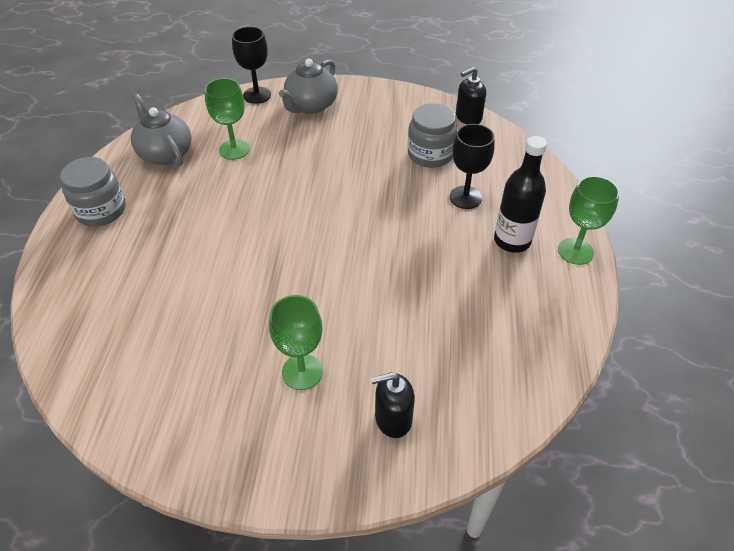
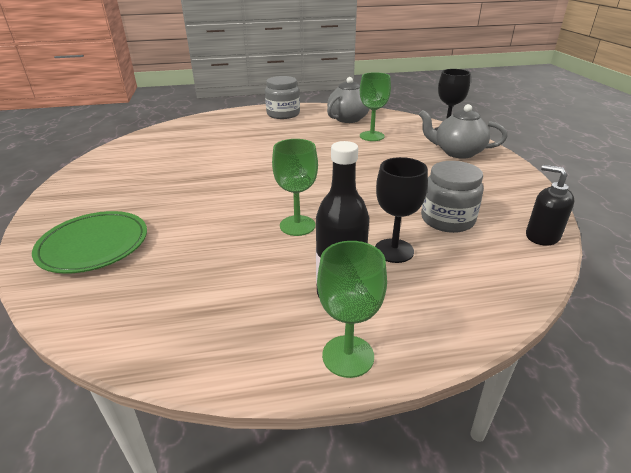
camera: 75 degrees right, 15 degrees down
(302, 372) = (147, 199): green goblet -> green goblet (297, 225)
(393, 419) = (94, 245): black soap dispenser -> green plate

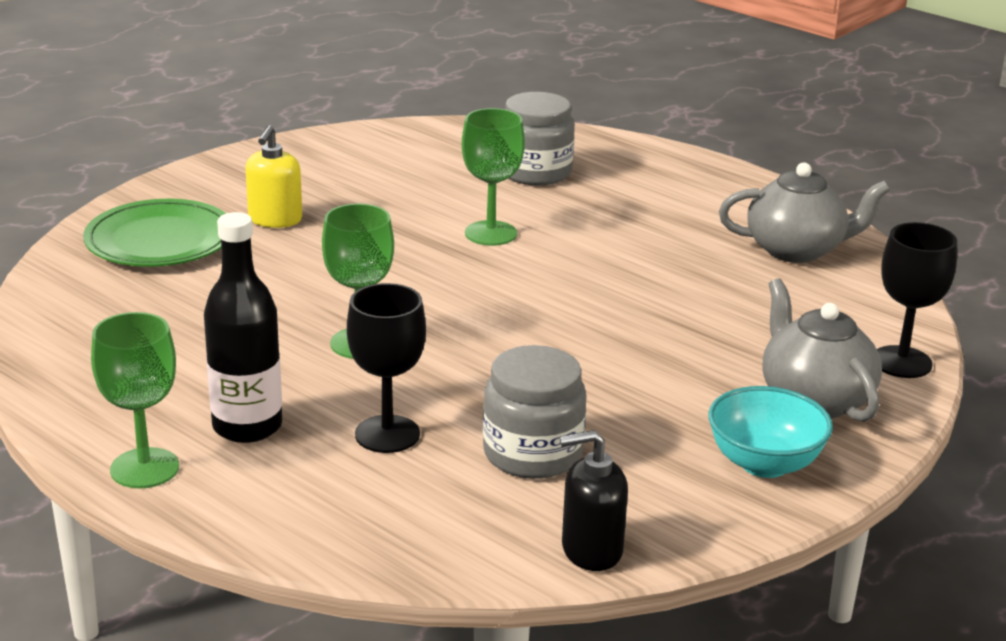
camera: 50 degrees right, 5 degrees down
(140, 203) = (275, 220): none -> yellow soap dispenser
(283, 114) = (709, 188): grey jar -> grey jar (535, 172)
(372, 136) = (750, 297): green goblet -> green goblet (490, 233)
(496, 176) = (764, 463): none -> turquoise bowl
(542, 236) = (591, 550): black soap dispenser -> black soap dispenser turned 105 degrees counterclockwise

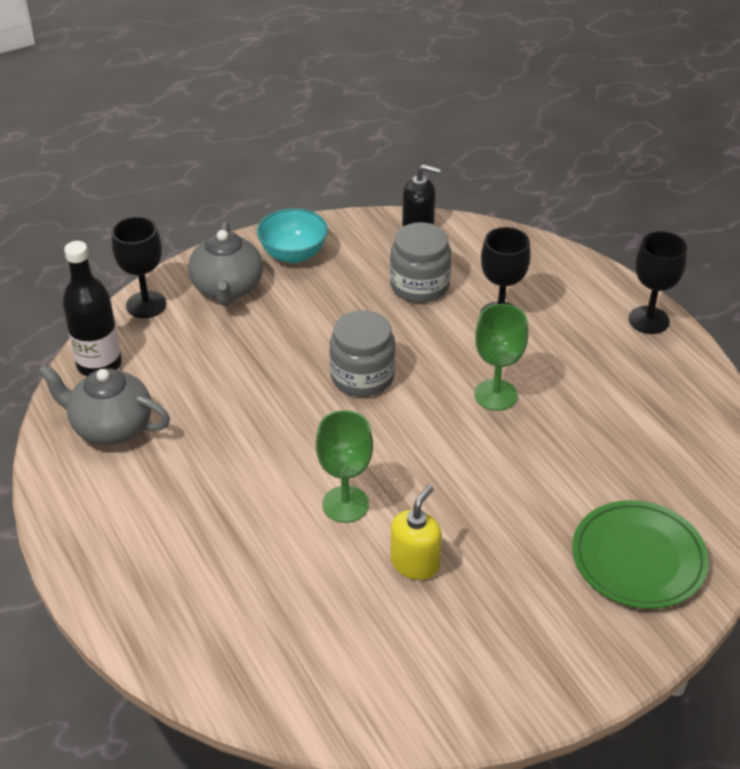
camera: 160 degrees left, 15 degrees up
(144, 468) = (648, 320): green goblet -> black goblet
(247, 426) = (584, 338): black bottle -> black bottle (99, 364)
(275, 220) = (530, 569): yellow soap dispenser -> yellow soap dispenser (415, 563)
(535, 172) = (254, 597): grey jar -> grey jar (362, 377)

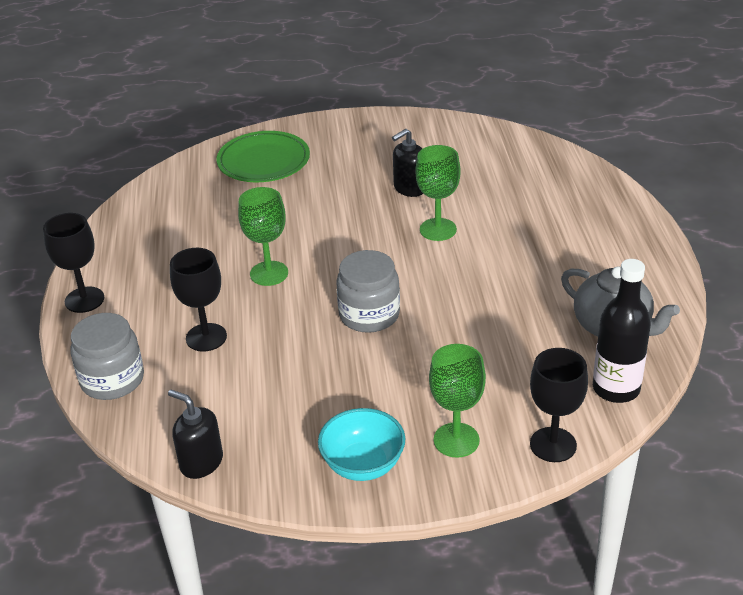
camera: 155 degrees left, 5 degrees down
(227, 289) = (456, 440): grey teapot -> green goblet
(415, 563) = (409, 188): yellow soap dispenser -> black soap dispenser
(419, 286) = (255, 388): grey jar -> grey jar (112, 380)

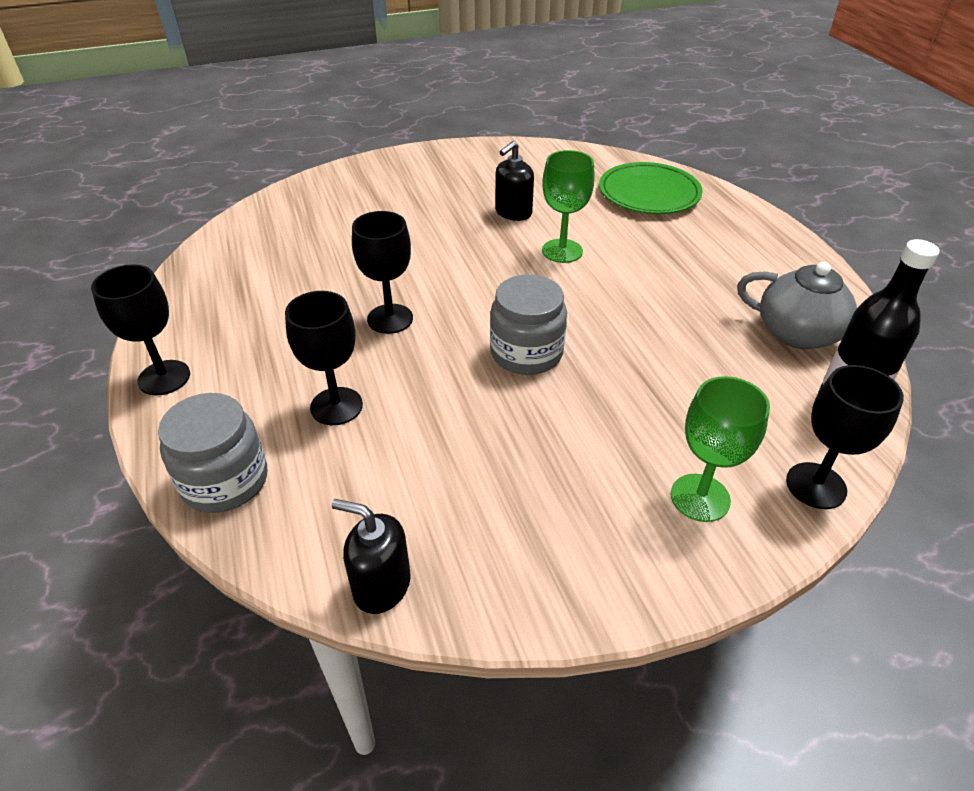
camera: 15 degrees left, 5 degrees up
(263, 161) = (343, 199): green plate -> green plate (649, 193)
(269, 273) = (390, 319): green goblet -> black goblet
(363, 465) = (600, 552): turquoise bowl -> none

